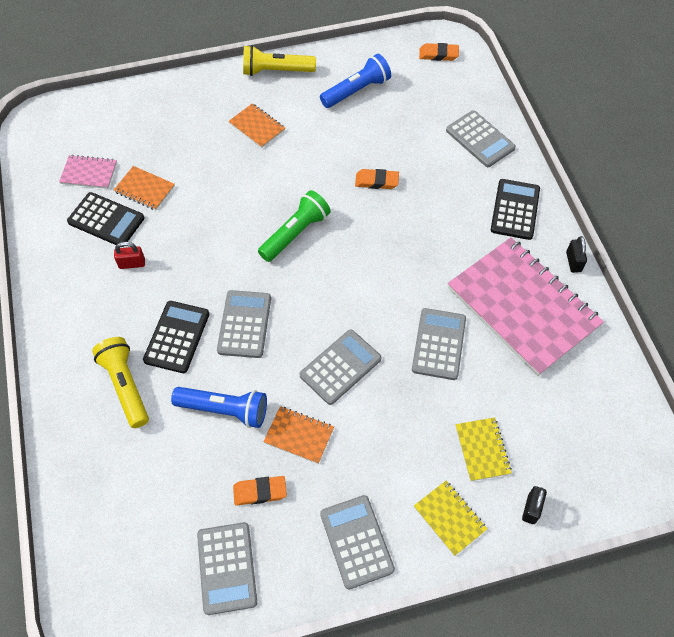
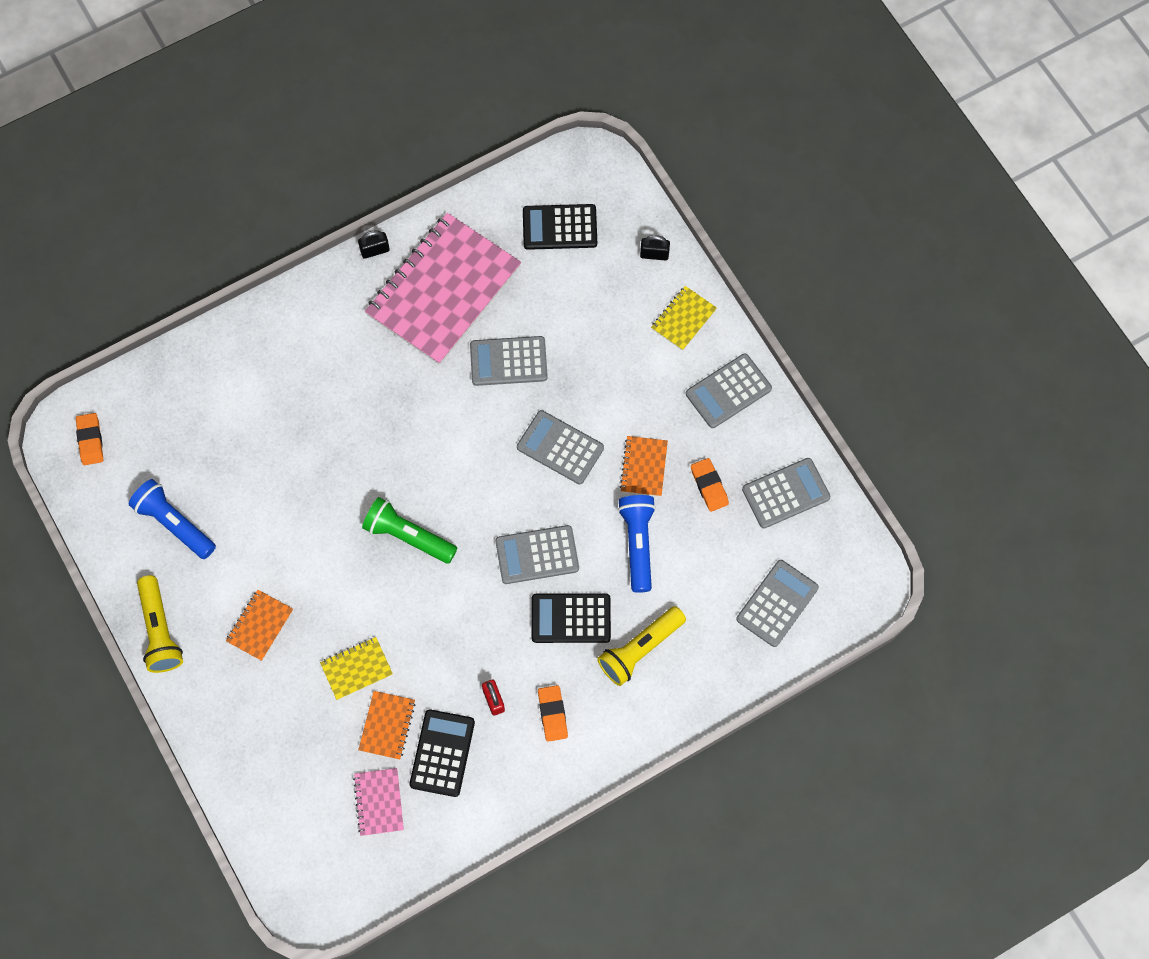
camera: 105 degrees left, 10 degrees up
(376, 181) = (313, 467): orange eraser -> orange eraser (552, 714)
(480, 139) = (223, 368): grey calculator -> grey calculator (777, 603)
(482, 450) = (610, 303): yellow notebook -> yellow notebook (356, 669)
(515, 210) = (319, 316): black calculator -> black calculator (559, 227)

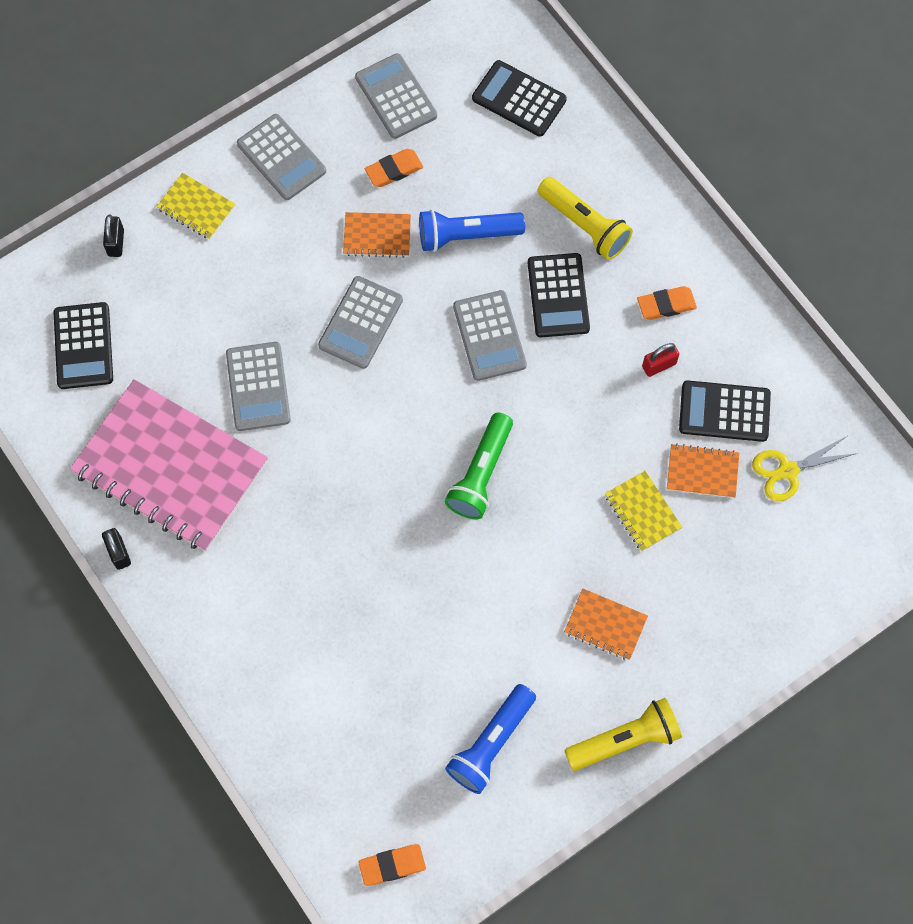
camera: 95 degrees left, 0 degrees up
(379, 802) = (787, 471): pink notebook -> yellow scissors
(777, 603) = (519, 99): grey calculator -> black calculator

